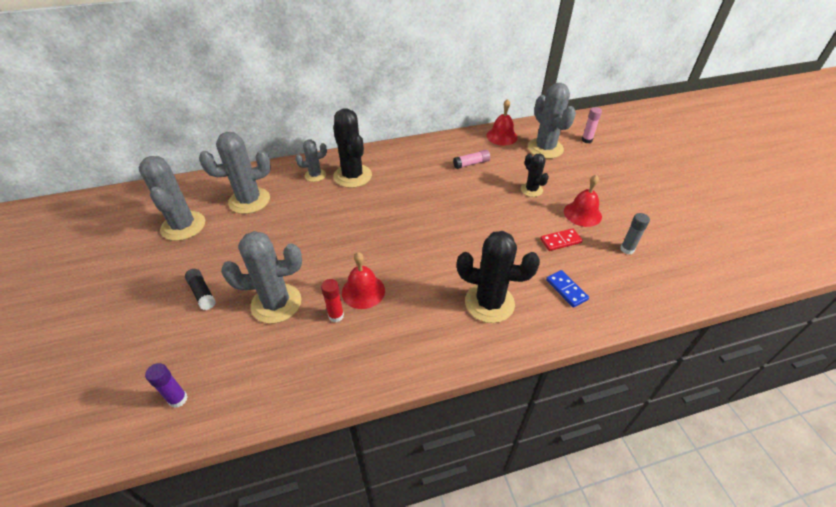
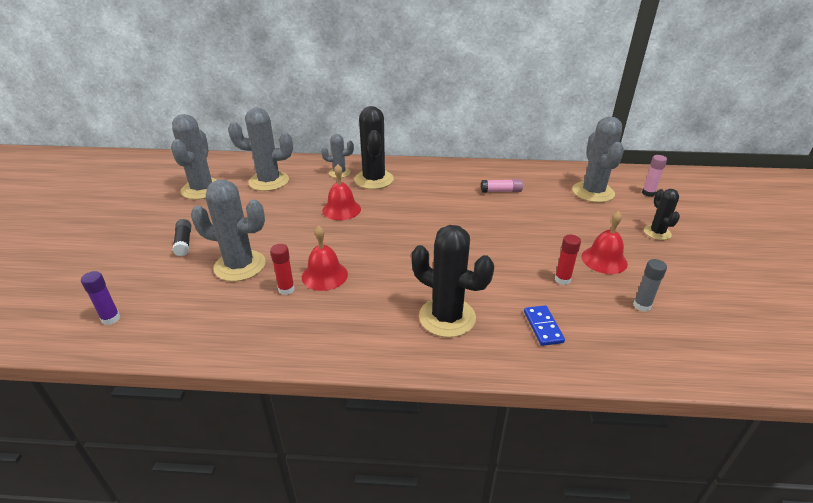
camera: 20 degrees right, 10 degrees down
(502, 136) = (549, 173): red bell -> red bell (341, 209)
(531, 190) = (555, 226): black cactus -> black cactus (657, 232)
(560, 241) = (562, 279): red domino -> red glue stick

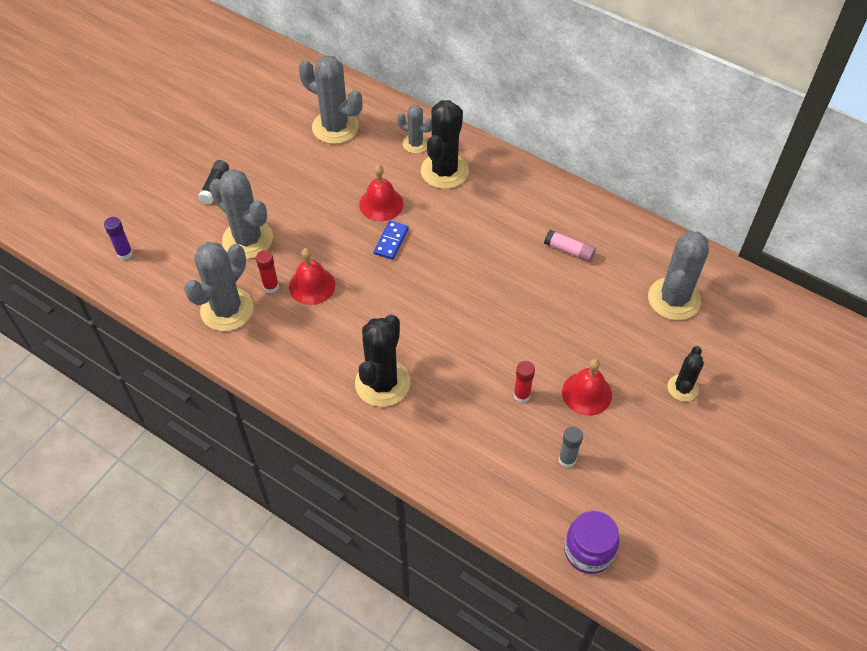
camera: 30 degrees right, 20 degrees up
(202, 189) = (265, 113): grey cactus -> grey cactus (227, 309)
(447, 317) = (382, 383): black cactus -> black cactus turned 45 degrees clockwise
(543, 327) = (455, 434): blue domino -> blue domino (391, 241)
(648, 193) = (739, 330): pink glue stick -> none
(735, 361) = (588, 551): none -> purple jar

